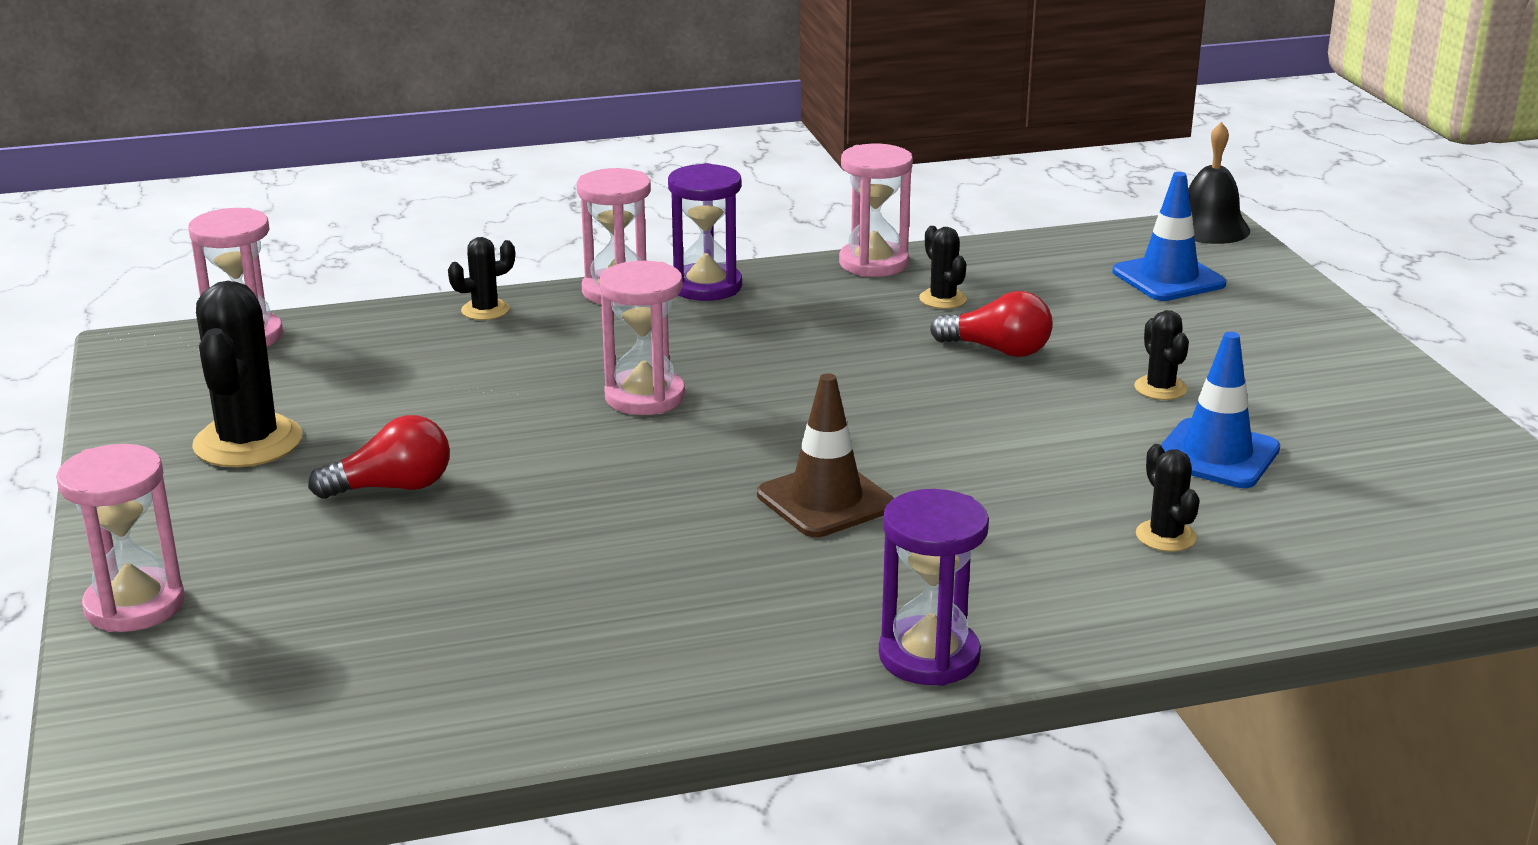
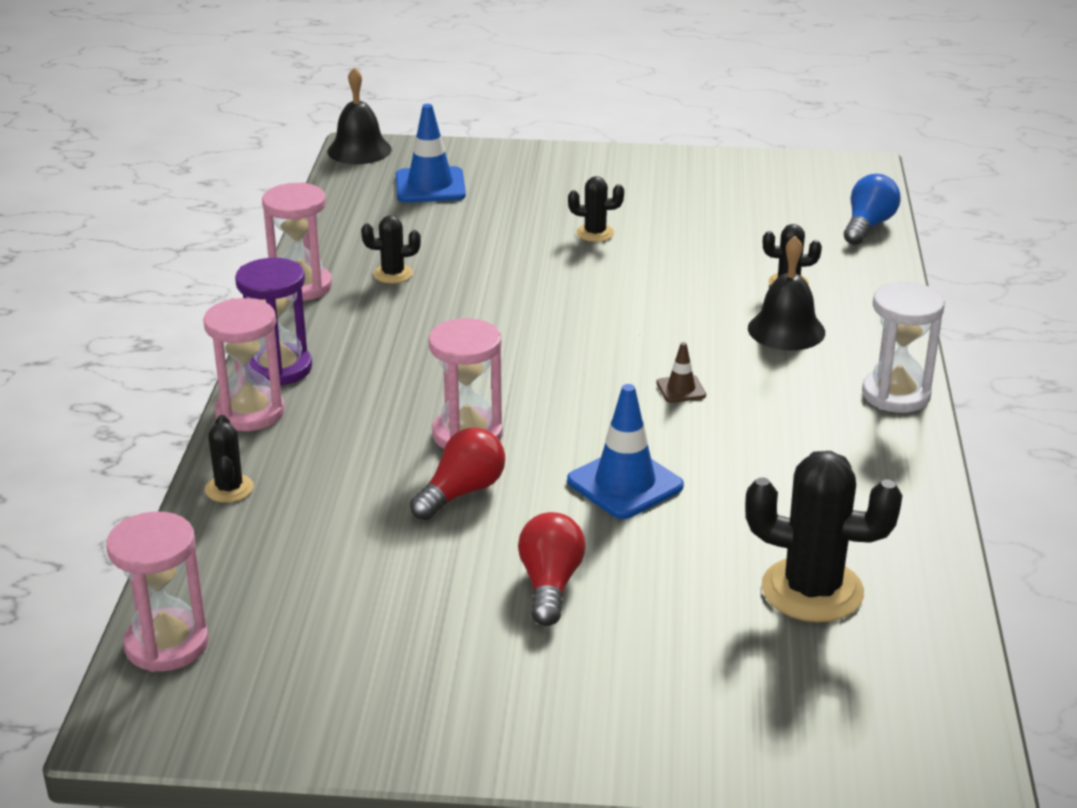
camera: 70 degrees left, 5 degrees up
(135, 605) = (685, 751): pink hourglass -> none
(248, 442) = (412, 661): black cactus -> black cactus (812, 590)
(826, 500) = (681, 389): brown traffic cone -> brown traffic cone, size x0.51
(929, 656) = (896, 395): purple hourglass -> white hourglass
(997, 350) = (495, 274): red light bulb -> red light bulb (461, 492)
(1033, 551) = (786, 330): none -> black bell
(1216, 455) = (696, 240): blue traffic cone -> blue traffic cone (625, 484)
(1413, 578) = (868, 226): none -> blue light bulb

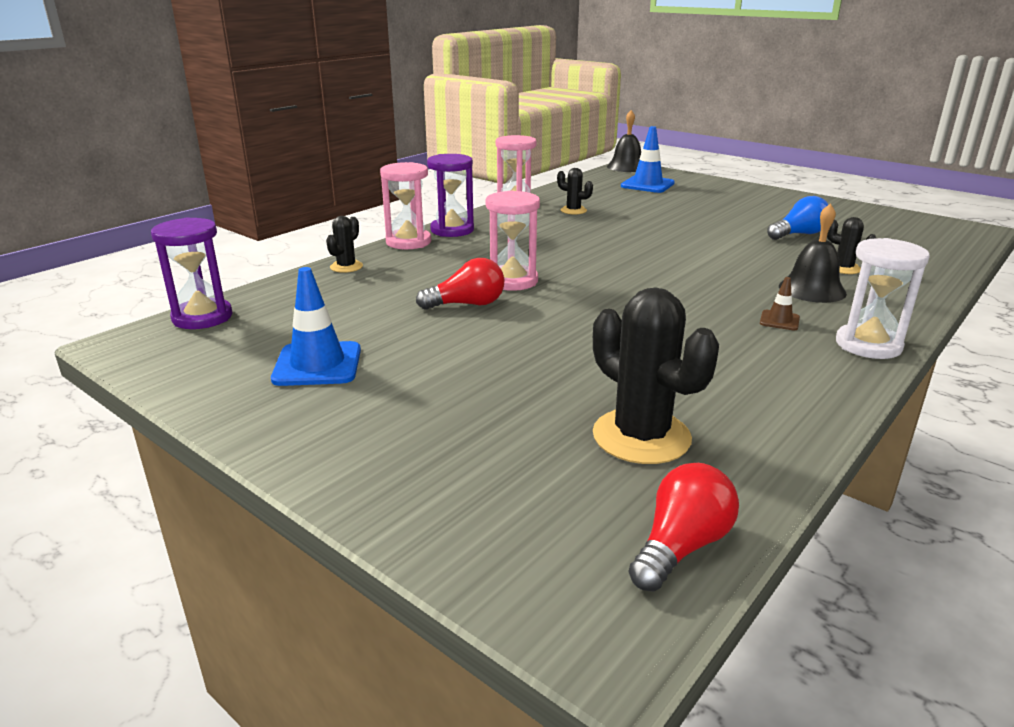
camera: 35 degrees right, 5 degrees down
(167, 644) = (202, 317): pink hourglass -> purple hourglass
(550, 585) = (450, 364): red light bulb -> red light bulb (681, 546)
(595, 233) = (725, 220): black cactus -> none
(625, 484) = (579, 331): blue traffic cone -> blue traffic cone (317, 364)
(681, 389) = (688, 298): brown traffic cone -> brown traffic cone (779, 320)
(868, 226) = (948, 256): blue light bulb -> blue light bulb (798, 234)

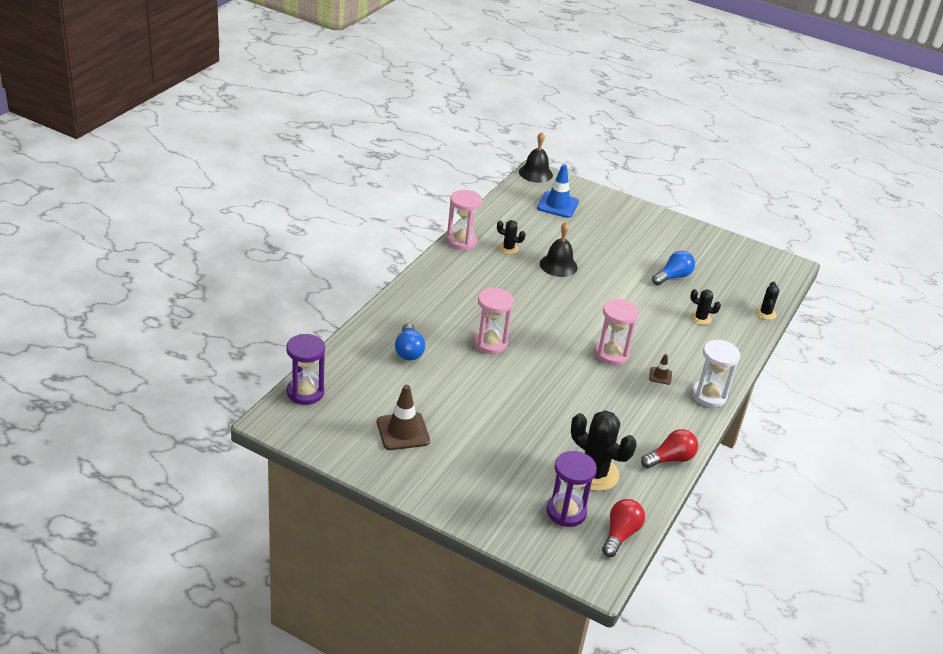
camera: 15 degrees left, 10 degrees up
(317, 364) = (403, 431): blue traffic cone -> brown traffic cone
(346, 267) = (370, 332): black cactus -> black cactus (765, 313)
(388, 284) = (408, 351): none -> blue light bulb
(408, 242) = (400, 298): pink hourglass -> pink hourglass (611, 354)
(452, 230) = (426, 280): purple hourglass -> purple hourglass (566, 512)
(467, 304) = (469, 370): red light bulb -> red light bulb (670, 459)
(812, 289) = (680, 343): black bell -> black bell (558, 265)

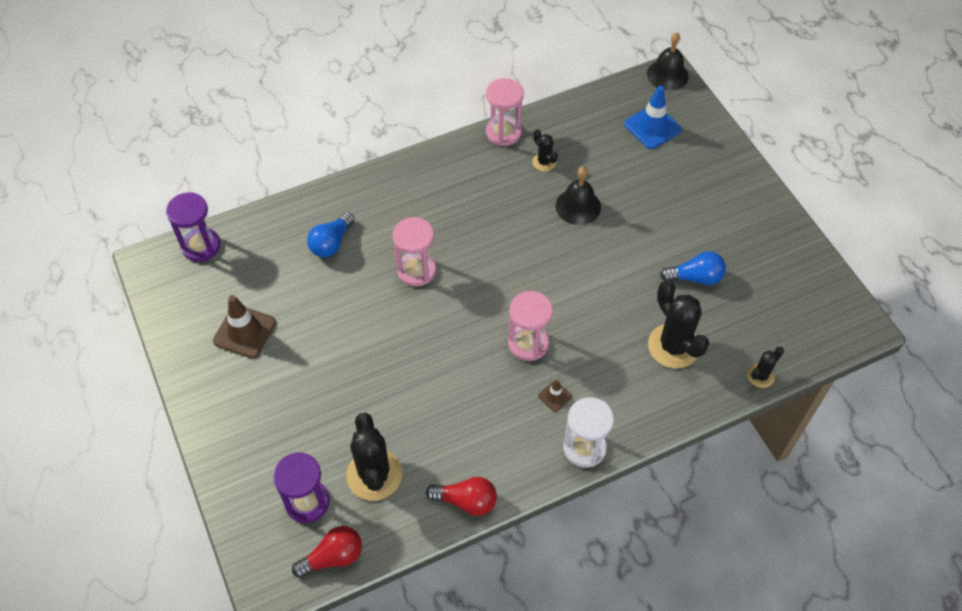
camera: 40 degrees right, 20 degrees up
(700, 318) = (673, 346): black cactus -> black cactus, size x1.94

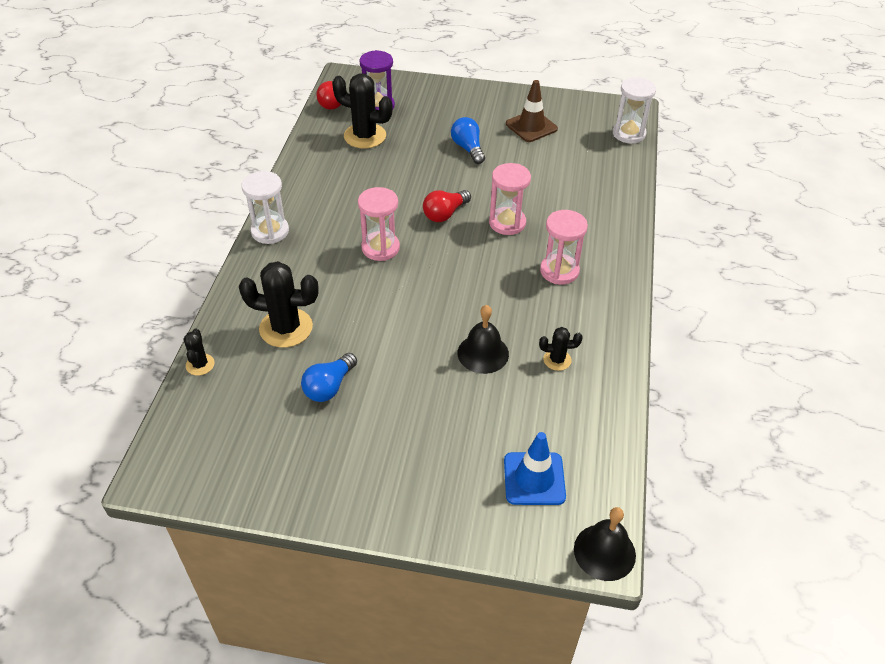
camera: 125 degrees right, 10 degrees down
(201, 246) = (629, 134): purple hourglass -> white hourglass
(331, 243) = (576, 192): blue light bulb -> blue light bulb (468, 148)
(466, 501) = (302, 163): red light bulb -> red light bulb (445, 214)
(503, 132) = (619, 351): pink hourglass -> pink hourglass (559, 271)
(555, 396) = (323, 238): brown traffic cone -> none

